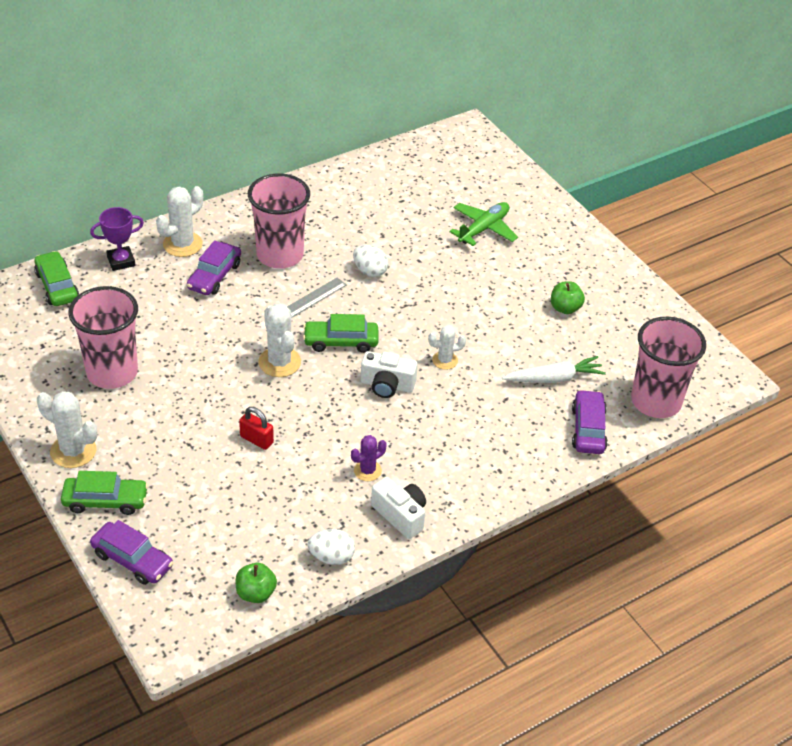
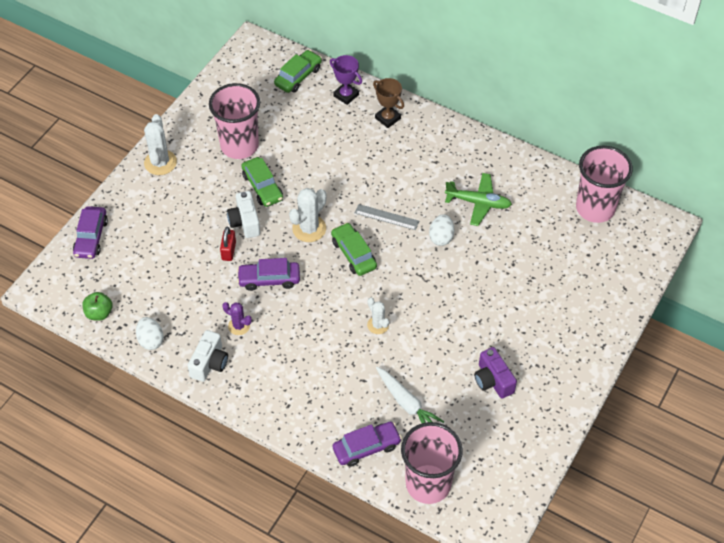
camera: 65 degrees right, 10 degrees up
(105, 501) = (129, 200): green car -> green car (262, 187)
(182, 244) = (387, 118): white cactus -> brown trophy
(214, 276) = (368, 151): purple car -> purple car (269, 279)
(280, 255) = (418, 177): pink cup -> pink cup (595, 208)
(387, 385) = (328, 301): white camera -> white camera (245, 222)
(483, 229) = (546, 288): green plane -> green plane (478, 203)
(565, 308) = (493, 380): green apple -> purple camera

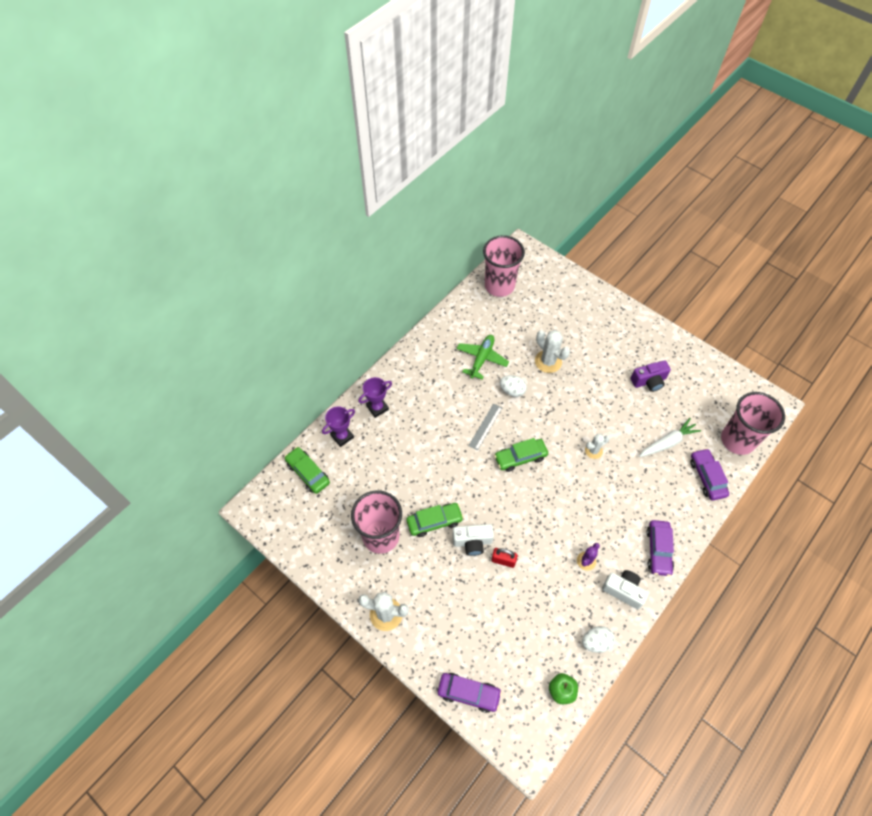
camera: 80 degrees left, 5 degrees up
(269, 279) = (539, 529): purple car -> purple car (658, 550)
(309, 229) = (488, 489): white cactus -> white cactus (548, 361)
(387, 118) = (377, 408): brown trophy -> purple trophy

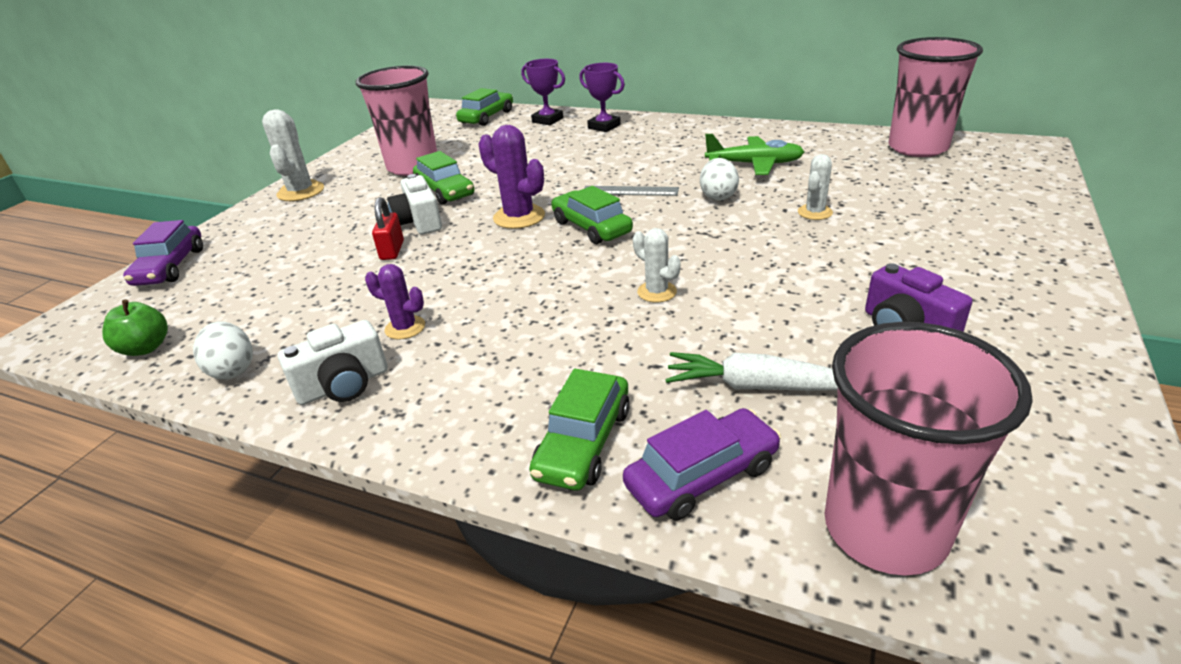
camera: 75 degrees right, 25 degrees down
(491, 488) = (519, 217): none -> purple cactus
(548, 361) = (815, 212): white cactus -> white cactus, size x0.61
(623, 591) = (343, 385): white camera -> white camera turned 45 degrees clockwise
(658, 550) = (451, 420): purple car -> none
(668, 442) = (757, 386): white carrot -> white carrot turned 150 degrees clockwise
(682, 507) = (583, 442): none -> green car

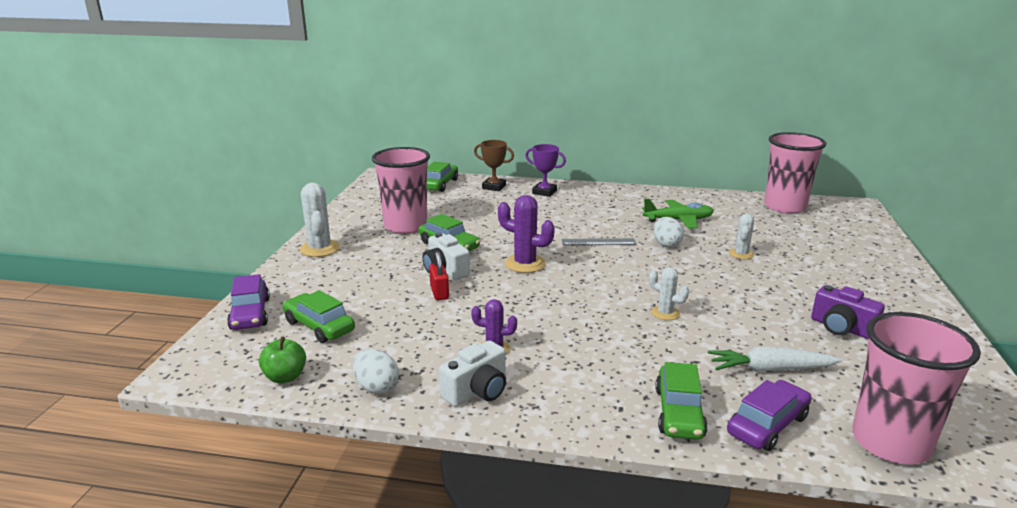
camera: 15 degrees left, 10 degrees down
(547, 120) = (494, 187): purple trophy -> brown trophy
(591, 227) = (587, 270): green car -> green car (319, 326)

